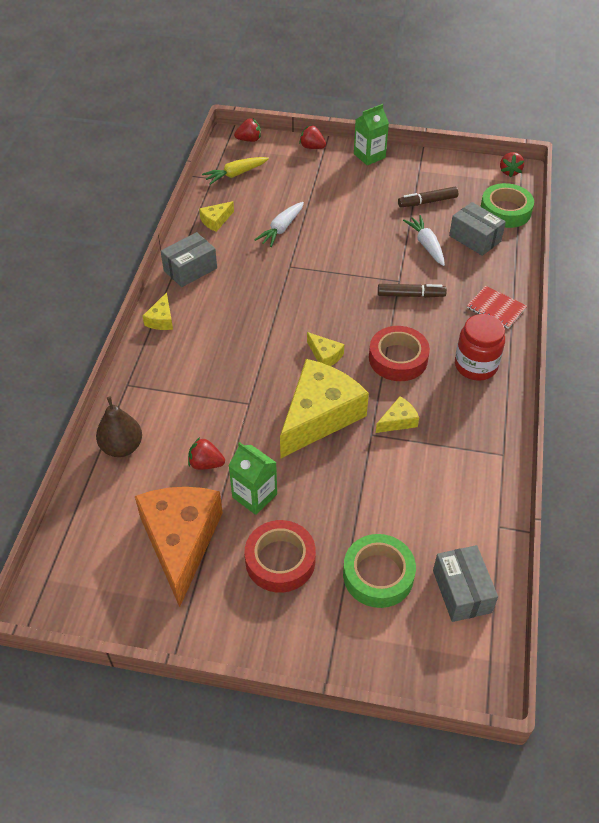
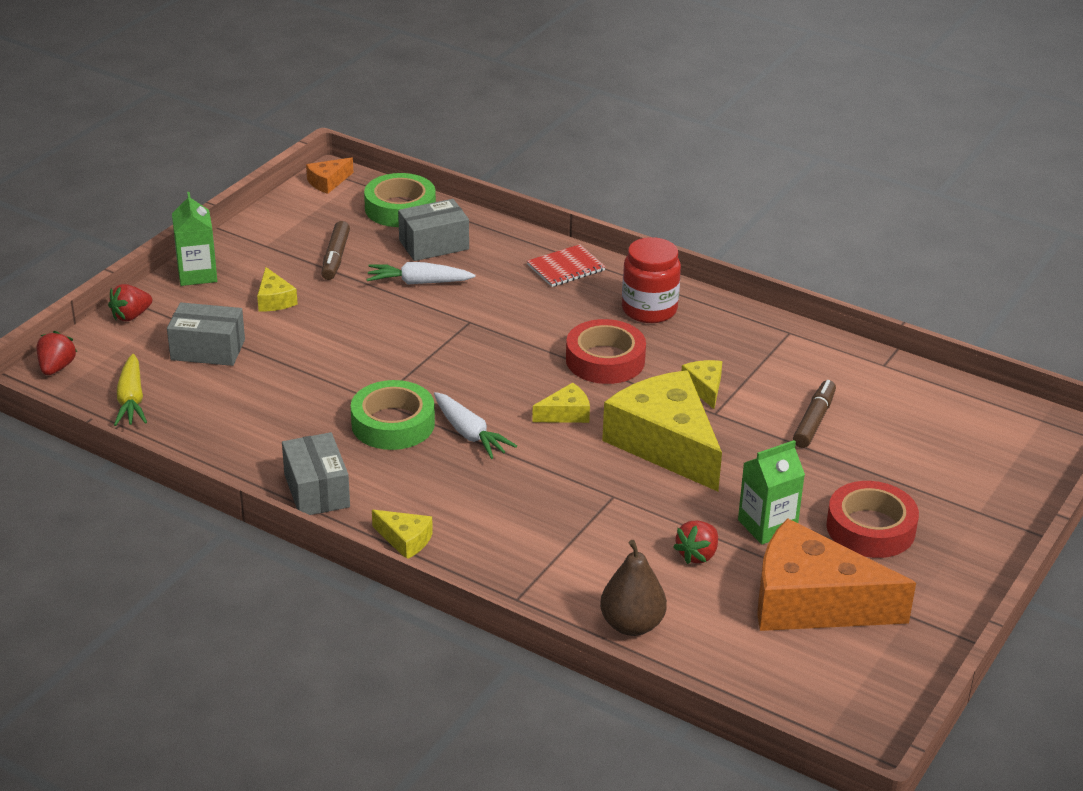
camera: 70 degrees left, 15 degrees down
(216, 221) = (225, 443): yellow cheese -> yellow cheese (274, 300)
(281, 229) = (293, 388): white carrot -> white carrot (469, 434)
(378, 575) = (916, 462): green tape -> green tape (393, 424)
(411, 295) = (502, 320): brown marker -> brown marker (814, 421)
(462, 591) = (956, 413): grey box -> grey box (208, 349)
(509, 171) = (328, 182): red strawberry -> orange cheese

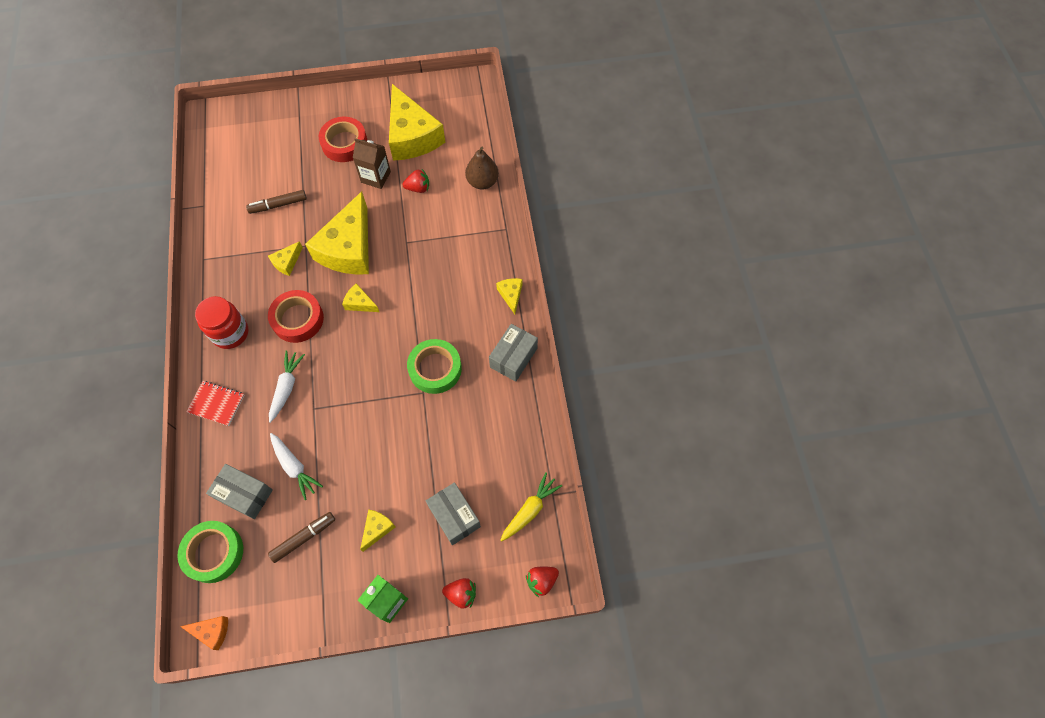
camera: 130 degrees left, 30 degrees up
(469, 434) = (413, 330): white carrot -> white carrot (286, 387)
(767, 526) = (375, 177): green carton -> brown carton
(812, 602) = (412, 136): orange cheese -> yellow cheese

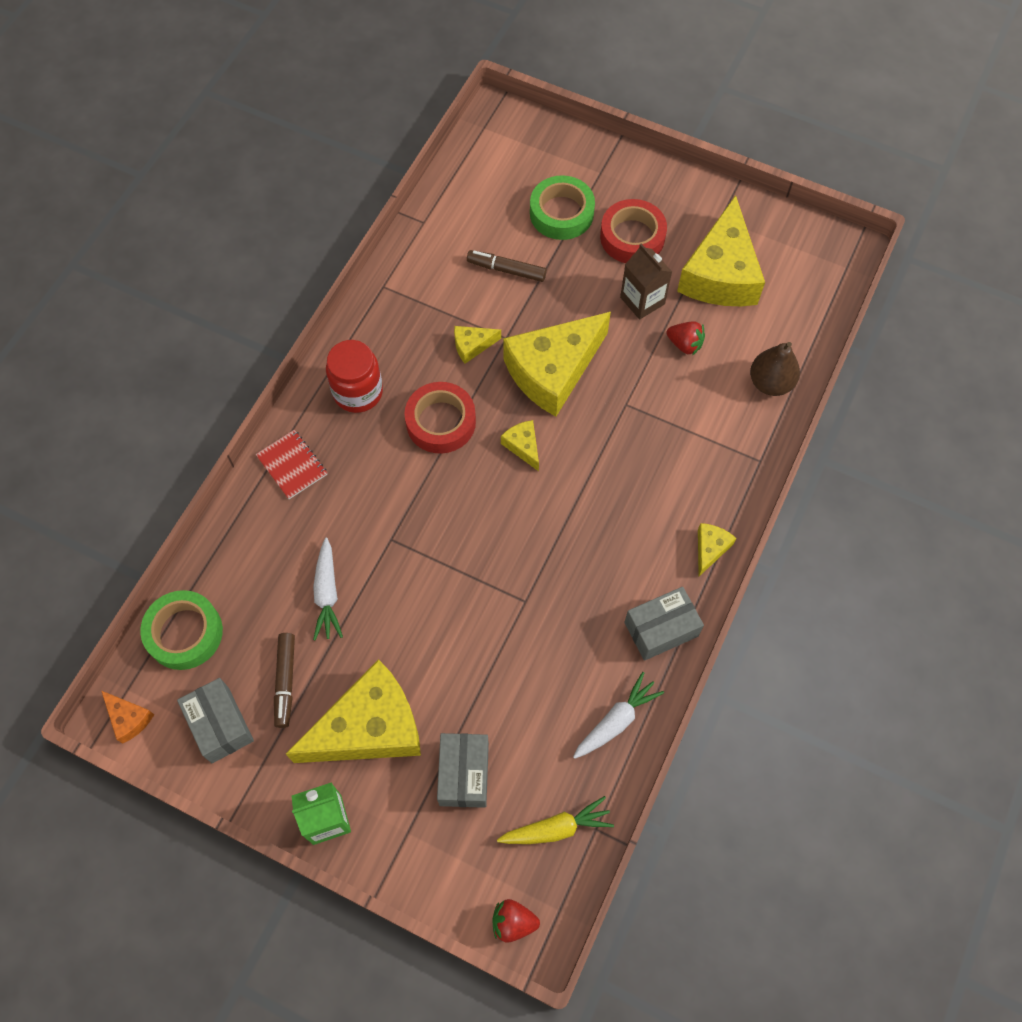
camera: 35 degrees right, 0 degrees up
(244, 494) = (256, 589): grey box -> grey box (220, 725)
(286, 387) = (377, 495): white carrot -> white carrot (616, 720)
(303, 538) = (285, 682): brown marker -> brown marker turned 90 degrees clockwise
(377, 529) = (369, 727): yellow cheese -> yellow cheese, size x2.34
(435, 369) = (558, 582): green tape -> green tape (561, 213)
(461, 594) = (412, 870): red strawberry -> none

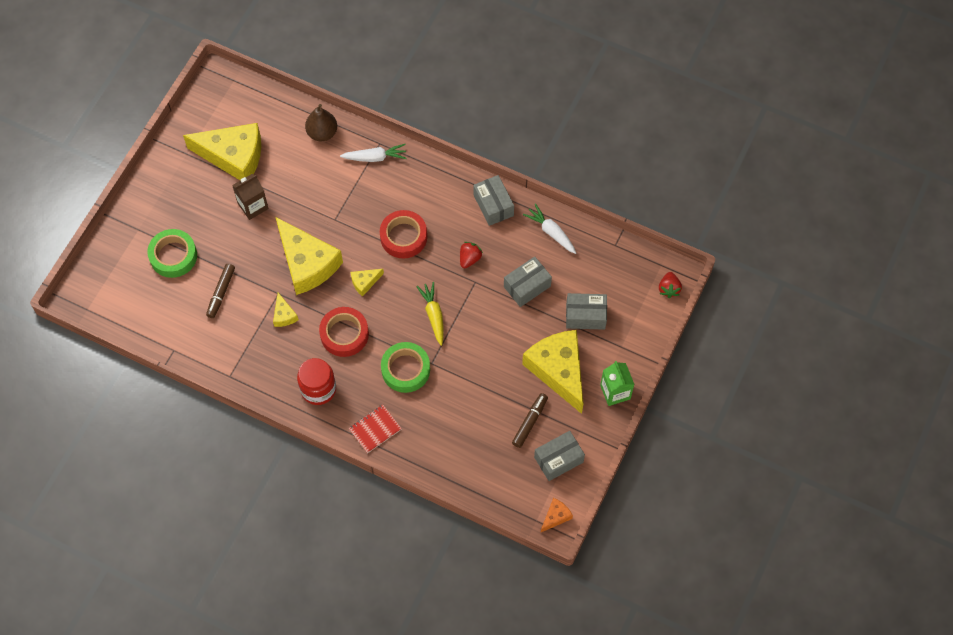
camera: 90 degrees left, 0 degrees up
(184, 633) = (497, 488): green tape -> green tape (405, 369)
(285, 682) = (530, 422): brown marker -> brown marker turned 60 degrees counterclockwise
(327, 594) = (470, 400): white carrot -> white carrot (375, 157)
(517, 680) = (527, 286): none -> grey box
(556, 828) = (615, 265): yellow carrot -> yellow carrot (433, 315)
(632, 237) = (198, 210): red tape -> red tape (403, 237)
(685, 344) = (290, 181): red strawberry -> red strawberry (469, 259)
(710, 549) = (440, 175): yellow cheese -> none

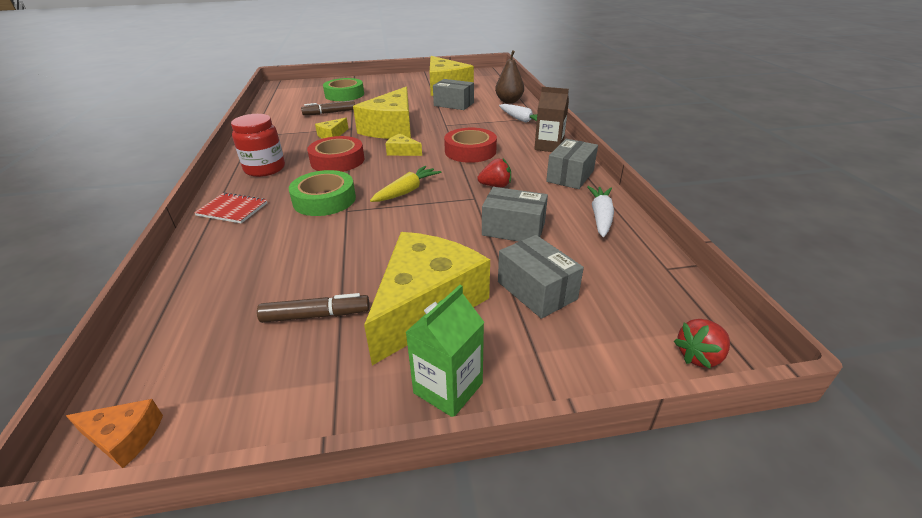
camera: 55 degrees right, 30 degrees down
(253, 206) = (416, 101): brown carton -> brown carton (549, 146)
(558, 459) = (261, 380): grey box -> grey box (454, 104)

